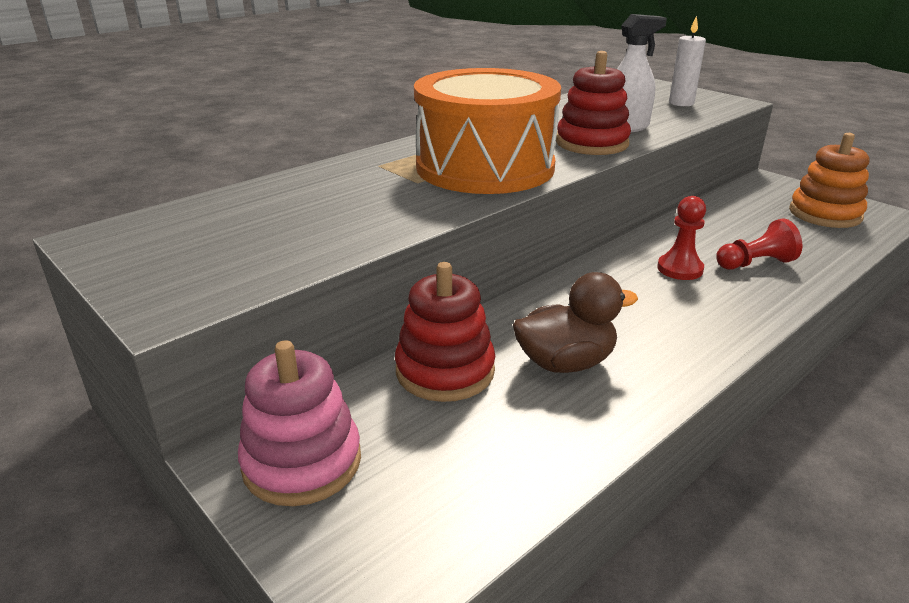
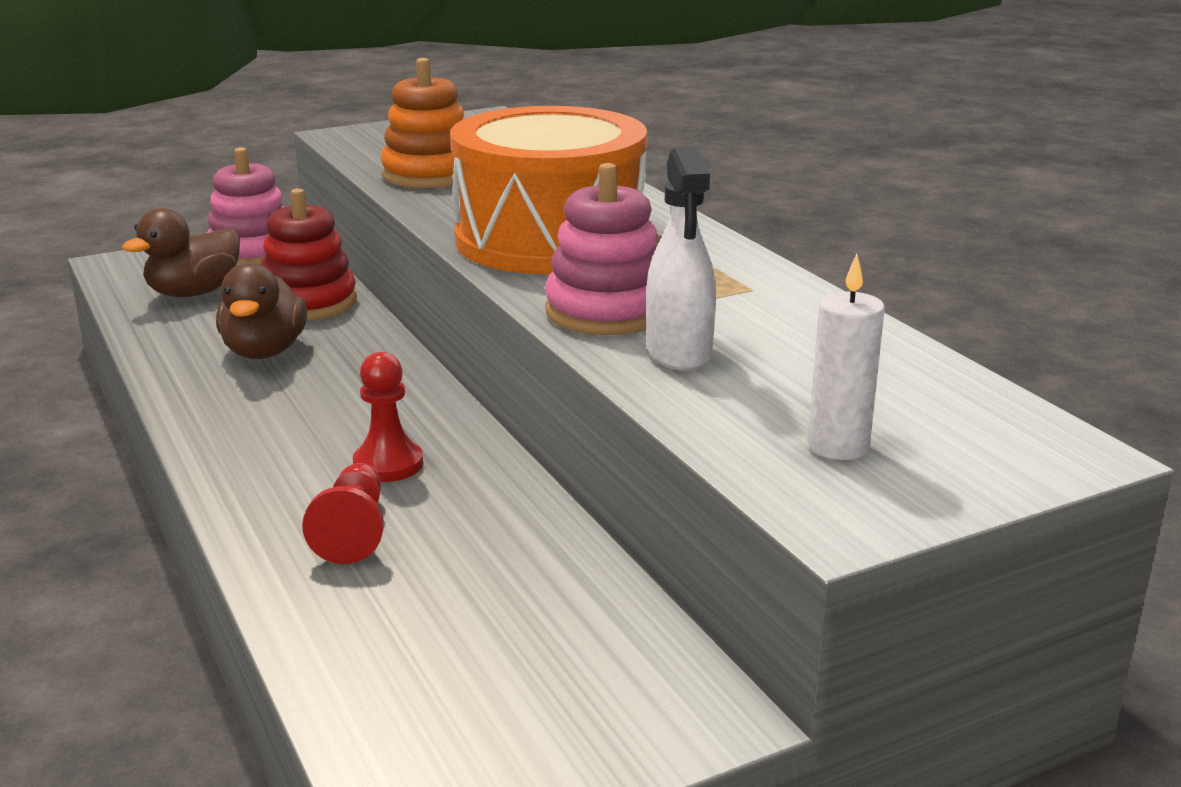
camera: 105 degrees right, 5 degrees down
(451, 463) = (194, 293): none -> brown duck
(592, 143) = (607, 311): red stacking toy -> pink stacking toy
(825, 214) = (478, 705): orange stacking toy -> orange stacking toy (429, 174)

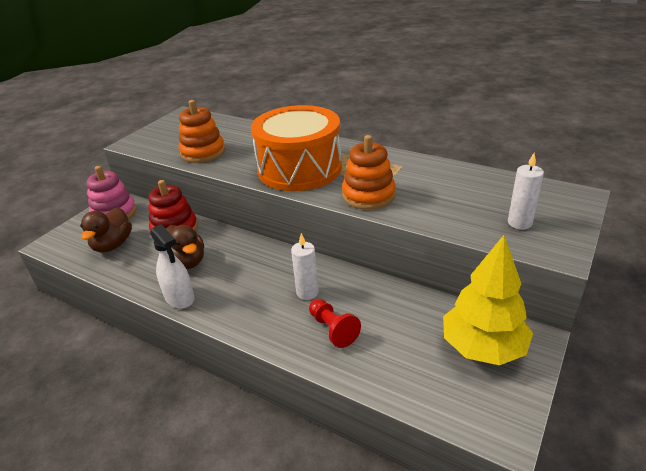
camera: 30 degrees left, 10 degrees up
(388, 464) = (307, 292): red pawn -> white candle
(580, 677) = (483, 347): none -> yellow tree
(607, 311) = (368, 195): pink stacking toy -> orange stacking toy
(679, 352) = (418, 204): white spray bottle -> white spray bottle (179, 297)

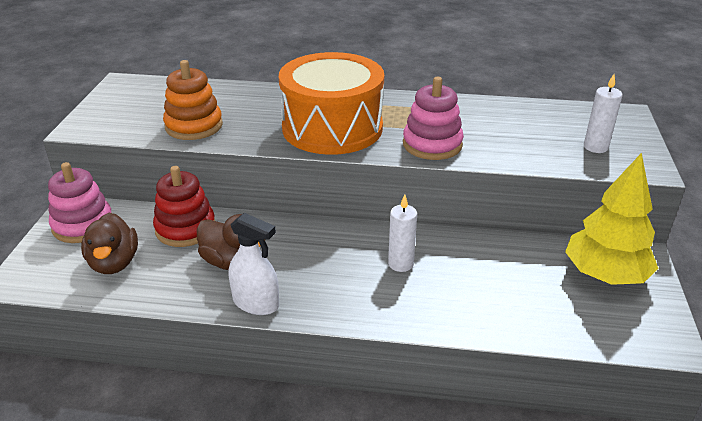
camera: 25 degrees left, 0 degrees up
(333, 329) = (455, 294): red pawn -> none
(368, 195) = (432, 144): orange stacking toy -> pink stacking toy

